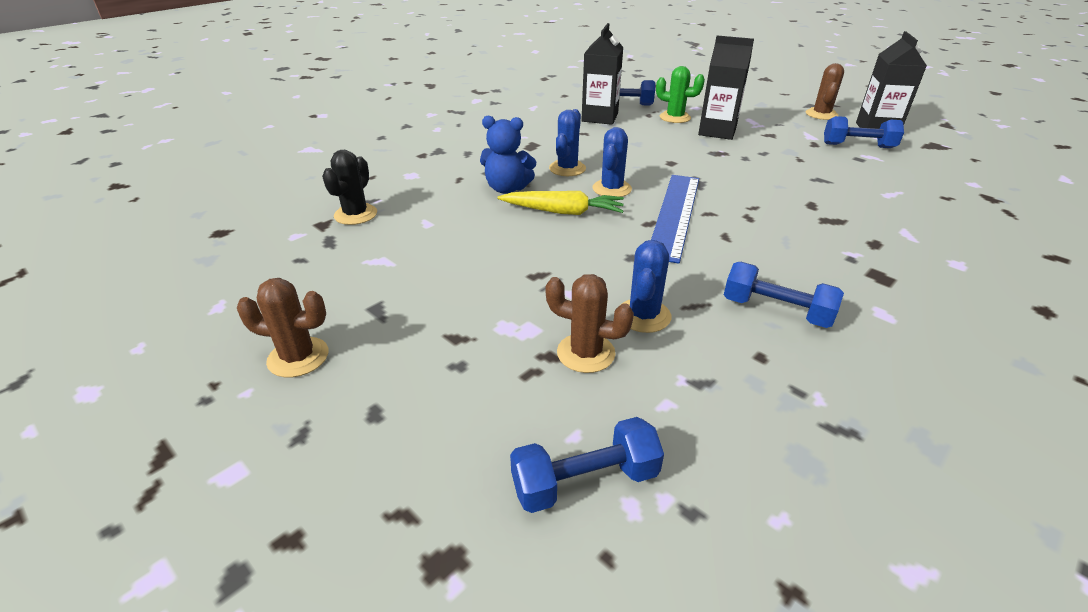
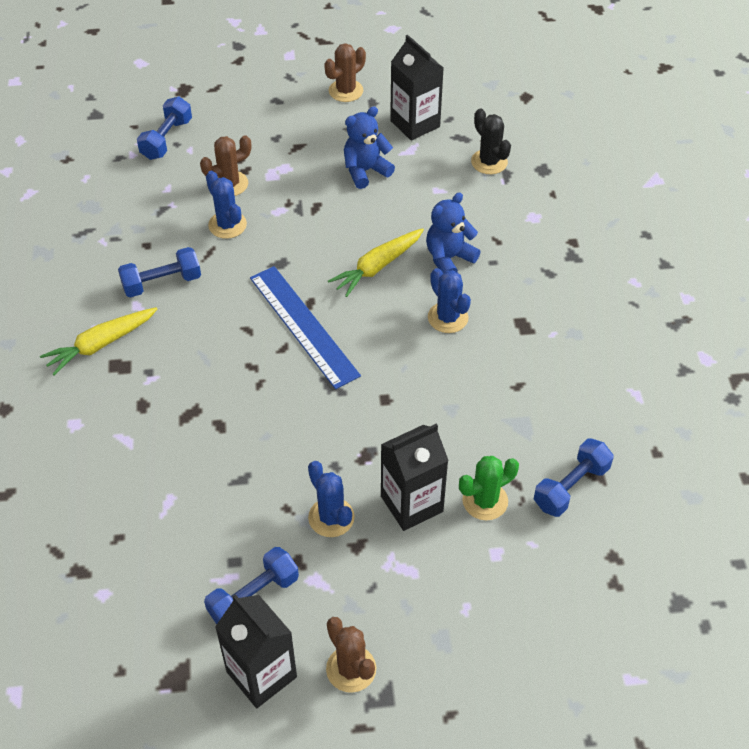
camera: 130 degrees right, 15 degrees up
(445, 271) = (365, 171): none -> blue teddy bear
(600, 117) = (549, 431): black carton -> black carton (415, 124)
(612, 189) = (381, 320): blue cactus -> blue cactus (331, 517)
(892, 301) = (101, 345): none -> yellow carrot

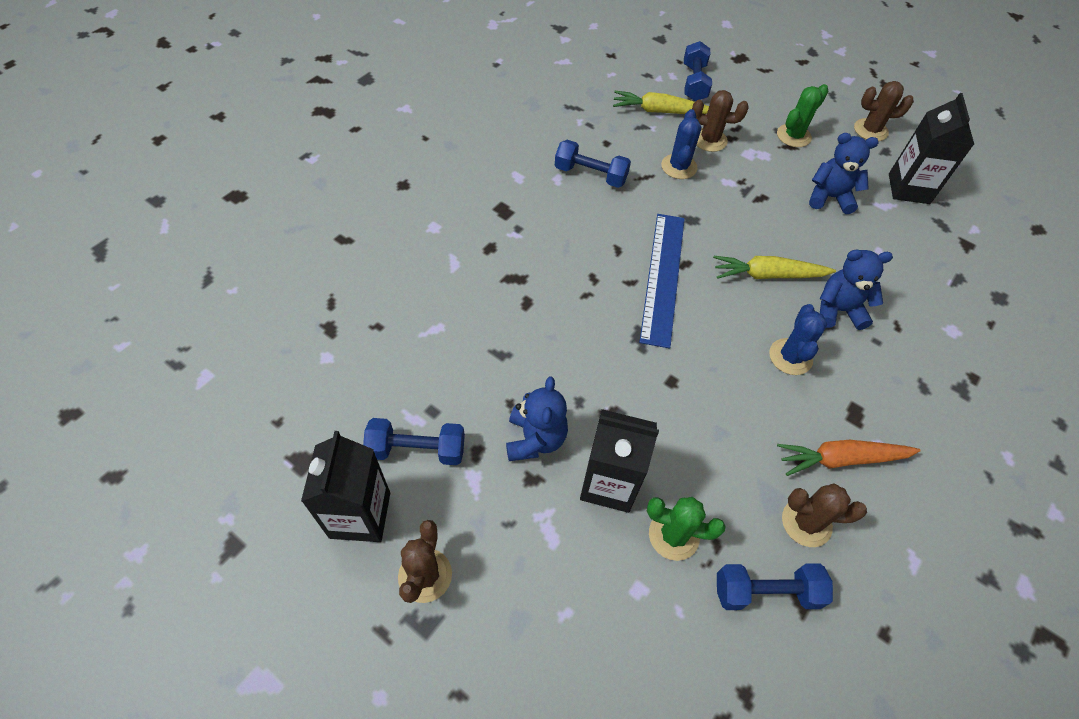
camera: 40 degrees right, 5 degrees up
(101, 345) = (506, 187): yellow carrot -> yellow carrot (659, 111)
(167, 139) = (694, 83): blue dumbbell -> blue dumbbell turned 60 degrees counterclockwise
(292, 135) = (793, 136): none -> green cactus
(331, 517) = (535, 439): blue cactus -> blue teddy bear
(489, 162) = (951, 259): black cactus -> none
(541, 364) = (841, 459): none -> orange carrot
(556, 423) = (806, 523): none -> brown cactus

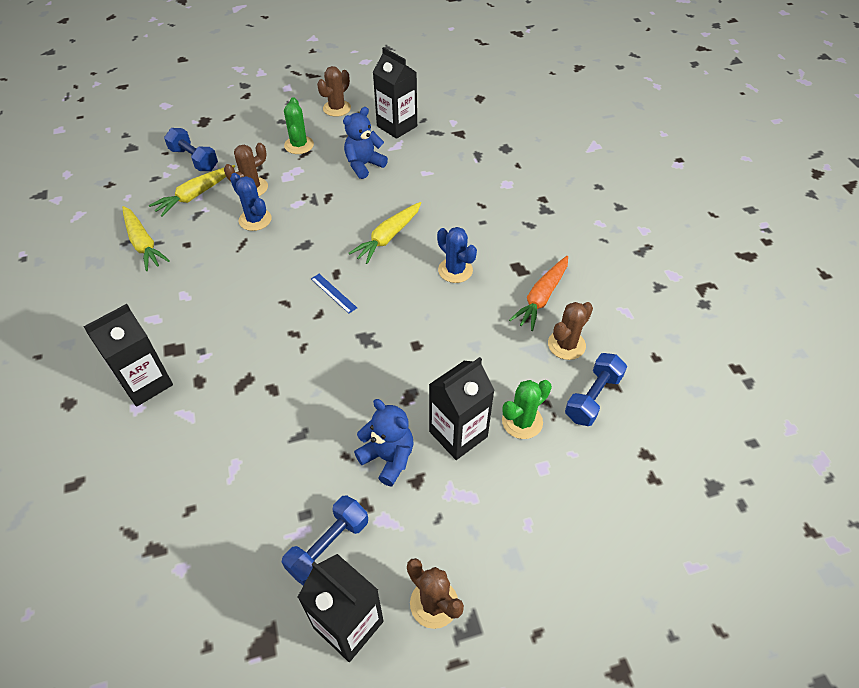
camera: 50 degrees left, 5 degrees down
(458, 216) = (146, 383): none -> black carton
(579, 117) = (143, 244): none -> yellow carrot
(590, 175) = (204, 273): blue dumbbell -> none
(662, 277) = (333, 293): blue ruler -> blue ruler, size x0.42
(838, 310) = (446, 223): blue teddy bear -> none

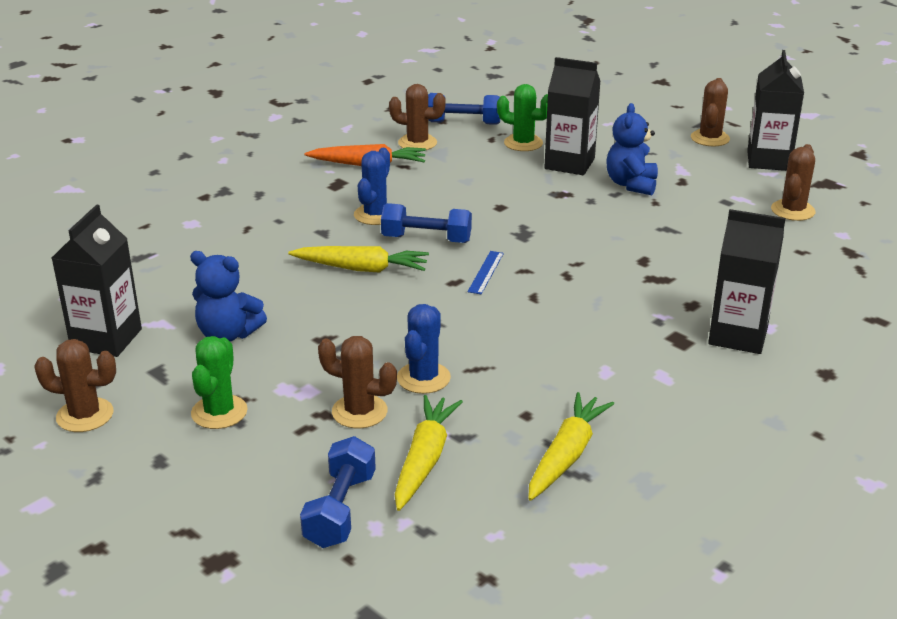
camera: 120 degrees left, 20 degrees down
(195, 195) = (424, 459): yellow carrot -> yellow carrot turned 90 degrees counterclockwise
(247, 560) = (793, 210): none -> brown cactus
(299, 145) = (219, 412): green cactus -> green cactus turned 45 degrees counterclockwise
(328, 546) = (733, 184): blue dumbbell -> blue dumbbell (426, 239)

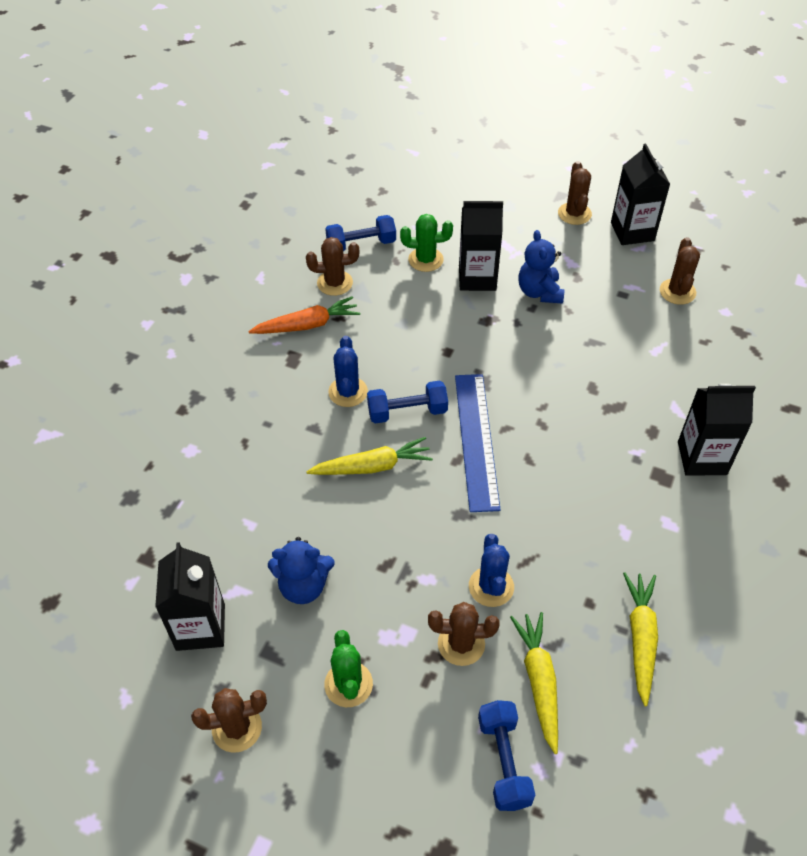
camera: 20 degrees left, 20 degrees up
(486, 272) = (476, 440): blue ruler -> blue ruler, size x2.36

